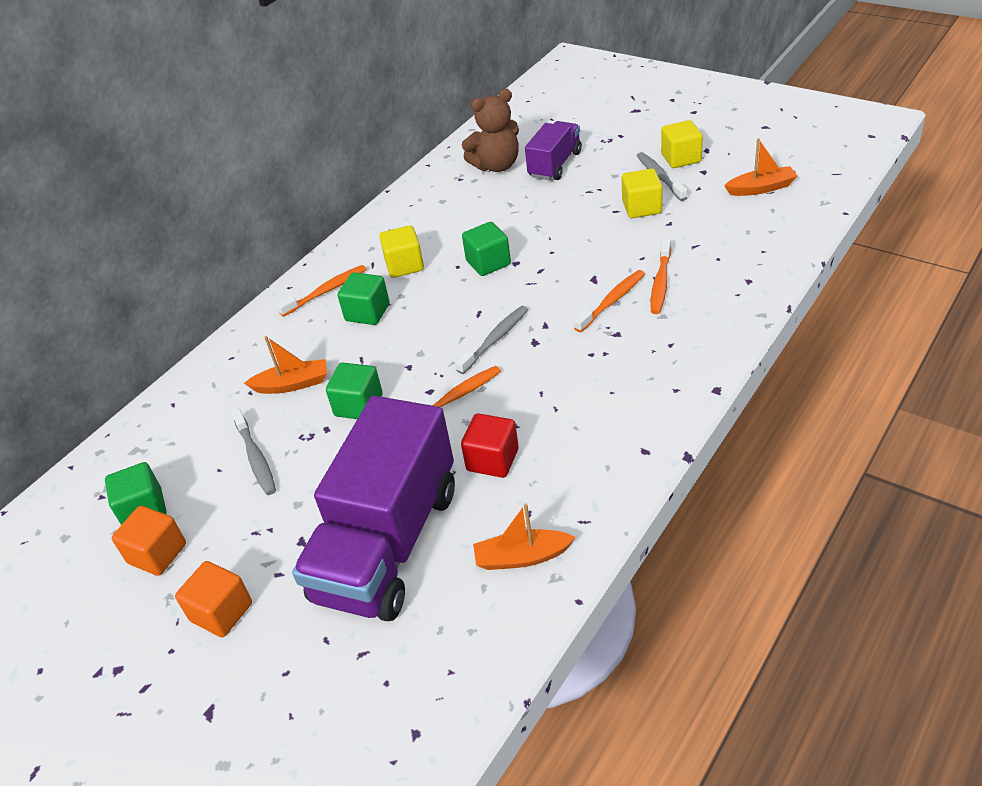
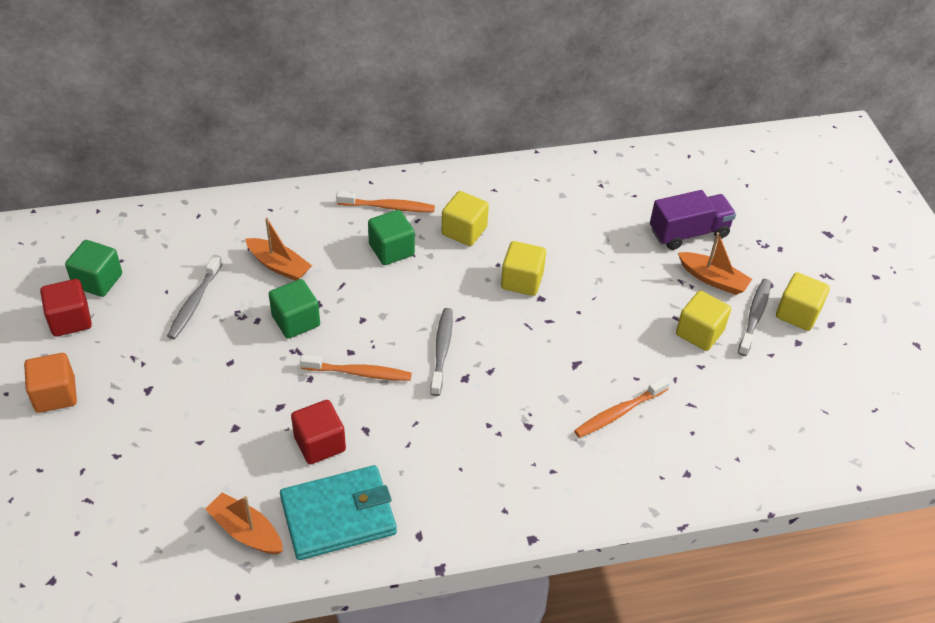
camera: 35 degrees right, 5 degrees up
(157, 554) = (70, 320): orange cube -> red cube
(388, 543) = (188, 441): purple truck -> none
(488, 263) = (522, 281): green cube -> yellow cube
(494, 340) = (441, 351): grey toothbrush -> grey toothbrush turned 75 degrees counterclockwise
(496, 165) = (643, 196): brown teddy bear -> none
(573, 488) = (338, 515): none -> turquoise wallet
(611, 301) = (561, 395): orange toothbrush -> none
(761, 188) = (822, 401): orange boat -> orange boat (713, 279)

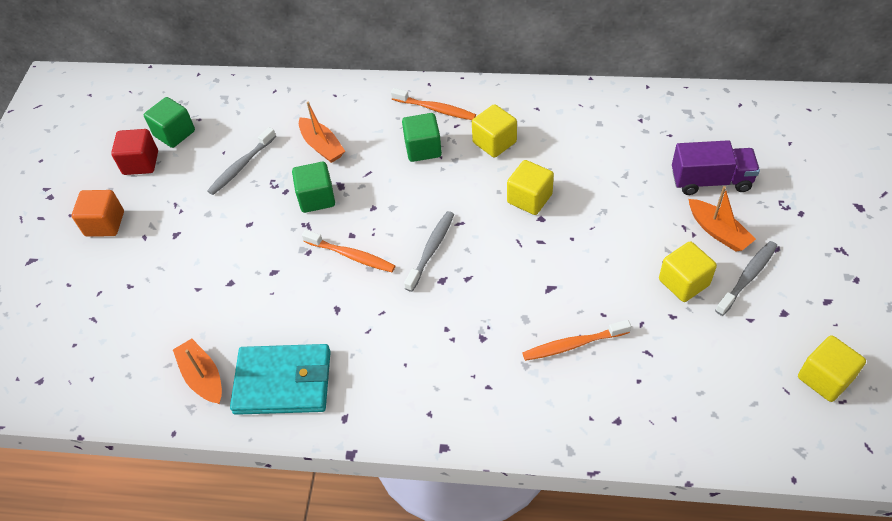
camera: 25 degrees right, 5 degrees up
(320, 443) = (293, 313): red cube -> none
(797, 313) = (794, 283): yellow cube -> yellow cube (824, 378)

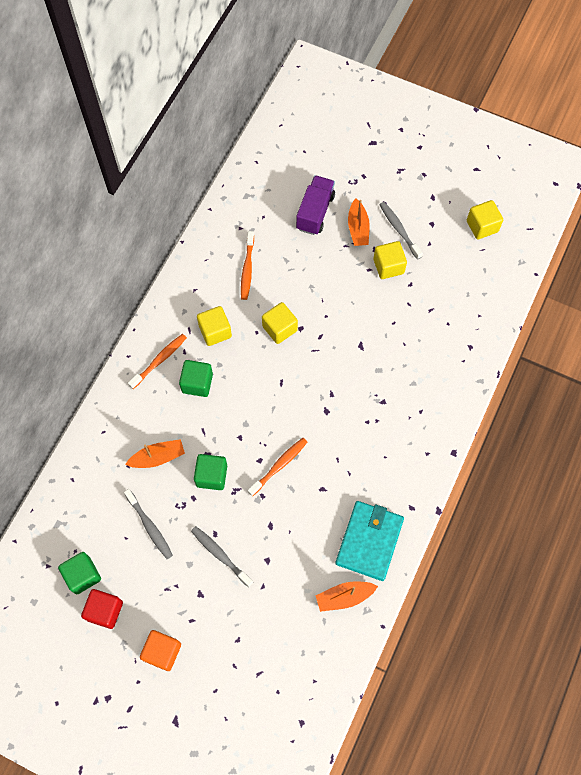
camera: 75 degrees left, 15 degrees up
(431, 250) = (297, 409): grey toothbrush -> grey toothbrush (220, 555)
(573, 344) = (409, 349): orange toothbrush -> orange toothbrush (247, 269)
(718, 231) = (358, 228): orange boat -> orange boat turned 105 degrees clockwise

